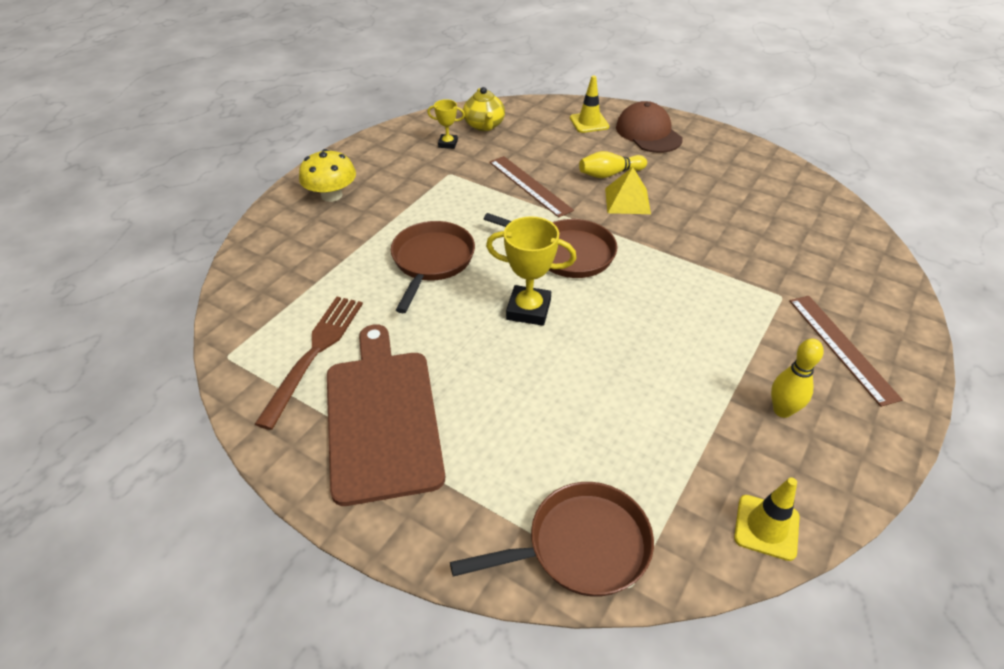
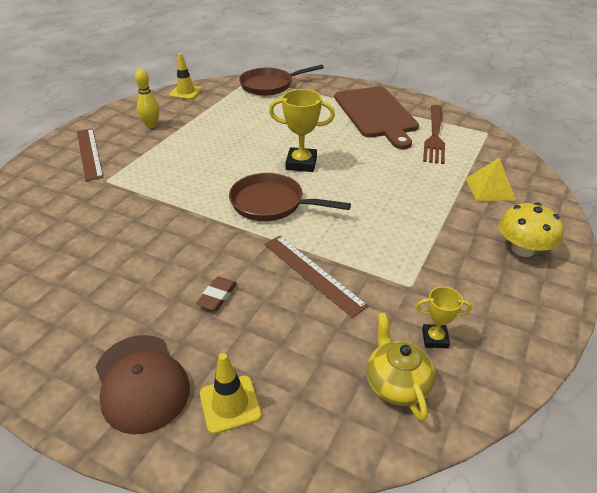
camera: 175 degrees right, 5 degrees down
(431, 261) = (386, 191): brown pan -> none
(609, 174) = (217, 296): yellow bowling pin -> brown eraser
(627, 201) = (205, 259): yellow pyramid -> yellow pyramid (490, 189)

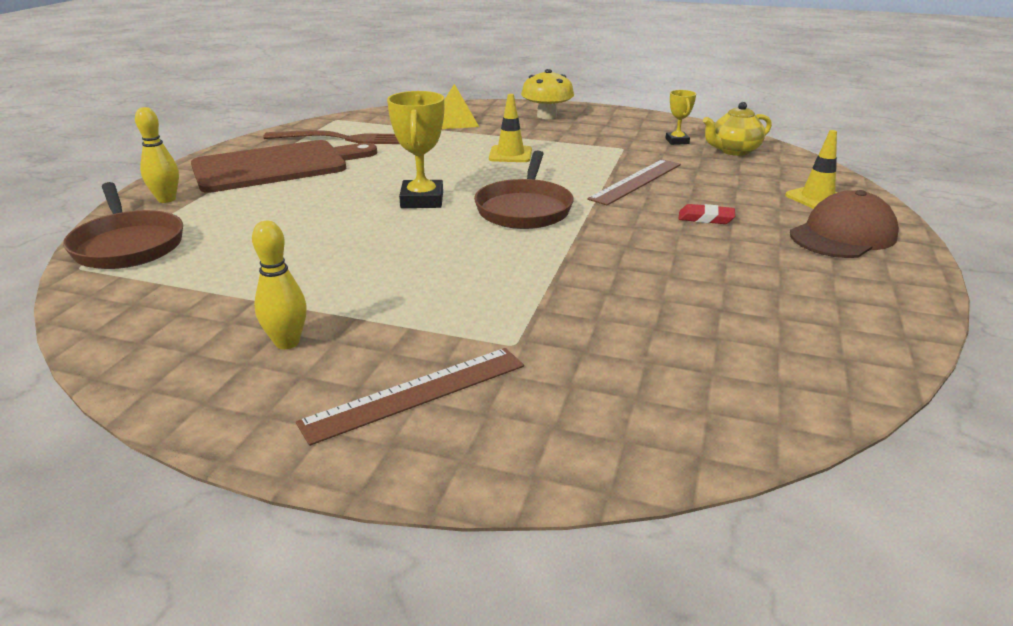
camera: 100 degrees left, 10 degrees down
(185, 92) = (117, 332): yellow traffic cone -> yellow traffic cone (510, 154)
(217, 296) = (706, 218): brown eraser -> red eraser
(326, 88) = (166, 199): none -> yellow bowling pin

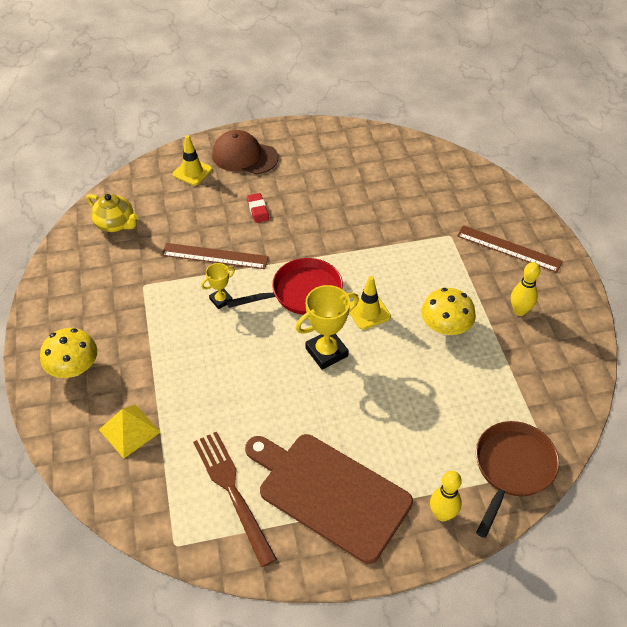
camera: 120 degrees left, 20 degrees up
(351, 274) = (445, 327): none -> yellow mushroom
(510, 154) = (200, 346): yellow traffic cone -> yellow traffic cone (368, 312)
(524, 209) = (302, 293): brown pan -> red pan
(677, 141) = (107, 259): yellow trophy -> yellow trophy (221, 300)

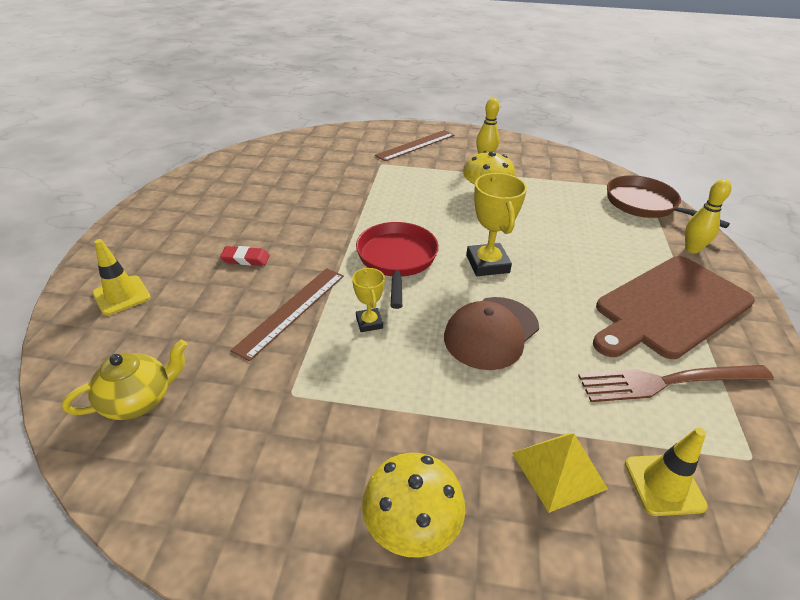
camera: 70 degrees left, 10 degrees down
(244, 156) = (146, 247): brown cap -> brown cap (491, 332)
(368, 312) = (447, 226): yellow traffic cone -> yellow traffic cone (664, 484)

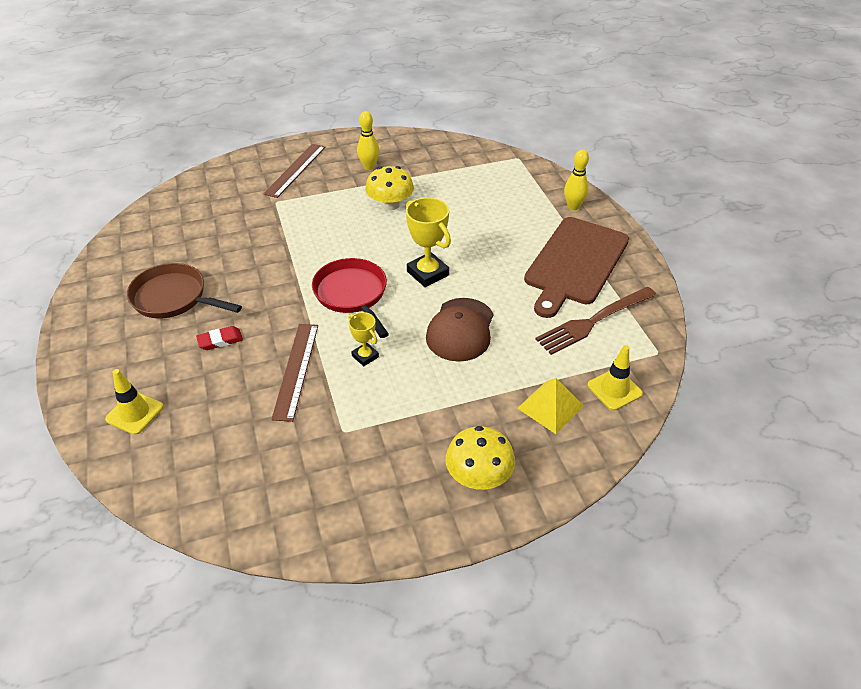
camera: 25 degrees left, 5 degrees up
(139, 400) = (229, 483): yellow teapot -> none
(645, 205) = (524, 175): brown pan -> brown pan (173, 298)

